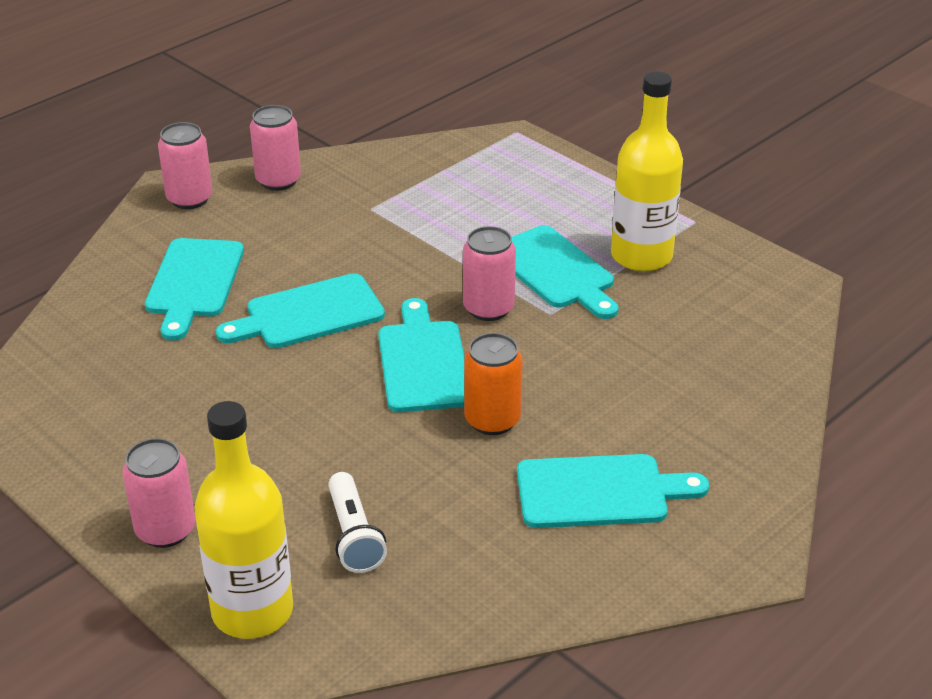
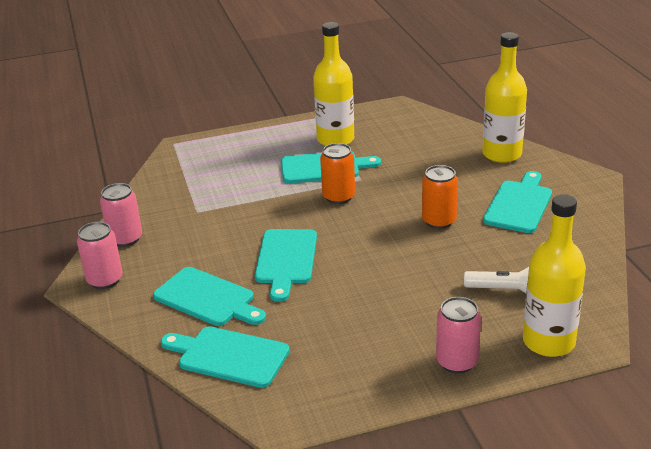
camera: 60 degrees left, 5 degrees down
(423, 362) = (369, 230): turquoise cutting board -> turquoise cutting board (229, 356)
(488, 308) = (338, 197): pink can -> orange can
(743, 433) = (501, 154): none -> yellow bottle

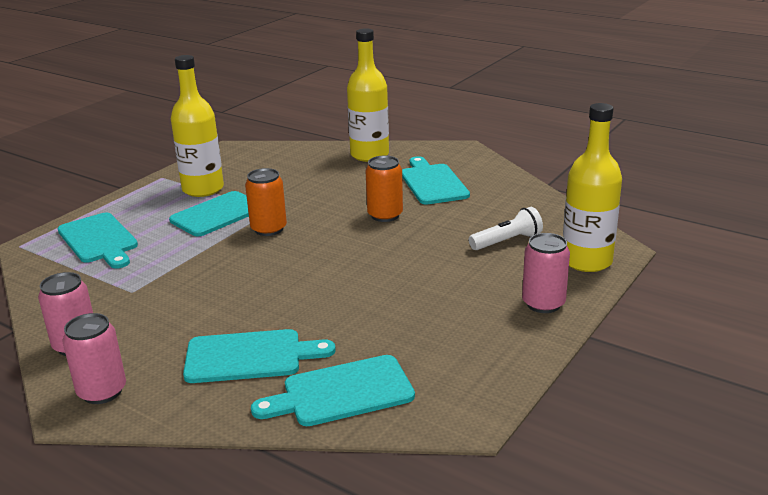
camera: 40 degrees left, 5 degrees down
(286, 260) = (286, 294): turquoise cutting board -> turquoise cutting board (99, 240)

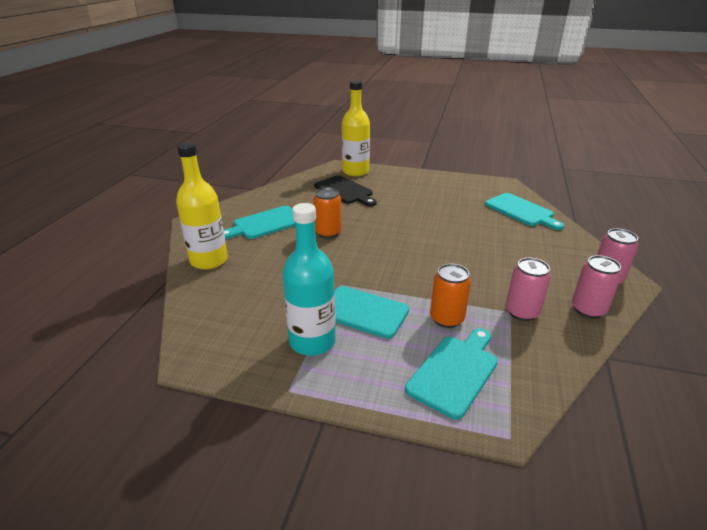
camera: 110 degrees left, 5 degrees up
(203, 189) = (312, 341): yellow bottle -> turquoise bottle
(250, 357) = (524, 241): turquoise cutting board -> none
(269, 229) = (375, 276): orange can -> orange can (446, 319)
(507, 241) = (345, 191): white flashlight -> black cutting board
(543, 304) = (405, 177): pink can -> pink can (522, 312)

